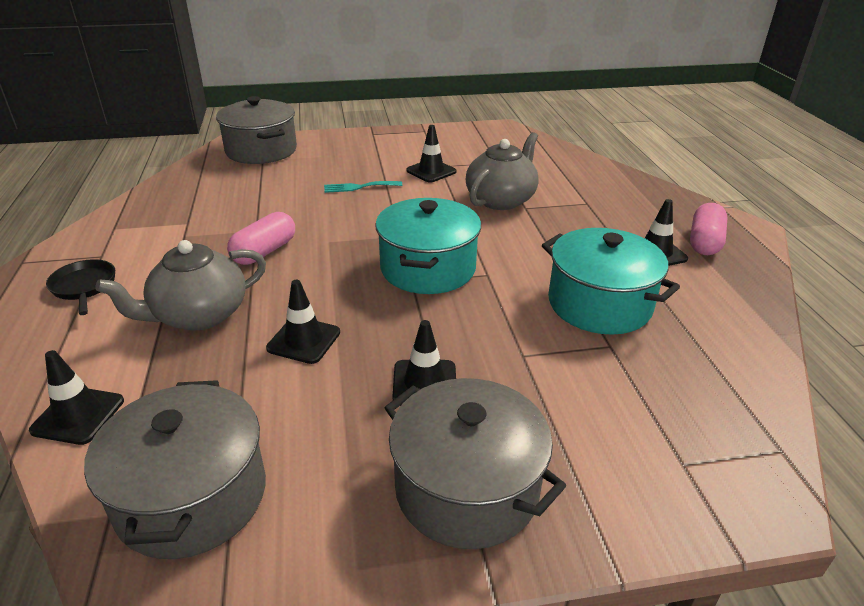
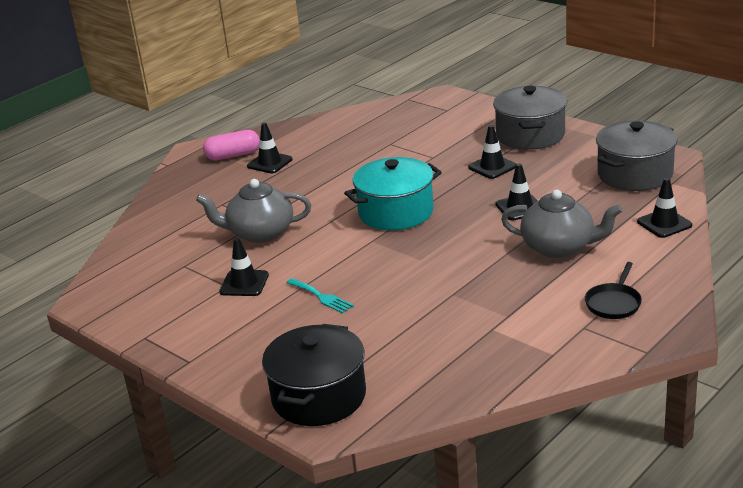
camera: 125 degrees left, 5 degrees down
(261, 150) = (319, 397): grey pot -> black pot
(264, 252) = (470, 272): pink capsule -> none
(599, 304) = (355, 157): turquoise pot -> none

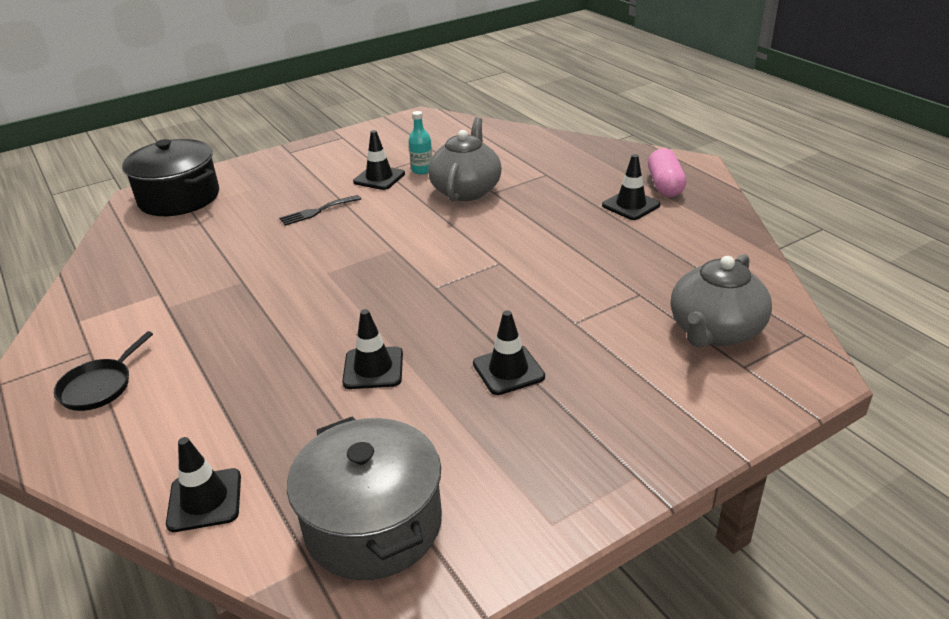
camera: 105 degrees right, 5 degrees up
(222, 265) = (422, 170): none -> turquoise bottle
(321, 297) = (317, 211): turquoise fork -> black fork
(396, 212) = (442, 272): turquoise pot -> none
(530, 135) = (597, 438): grey pot -> none
(559, 247) = (250, 377): grey teapot -> grey teapot (715, 331)
(614, 303) = (99, 387): black pan -> black pan turned 105 degrees counterclockwise

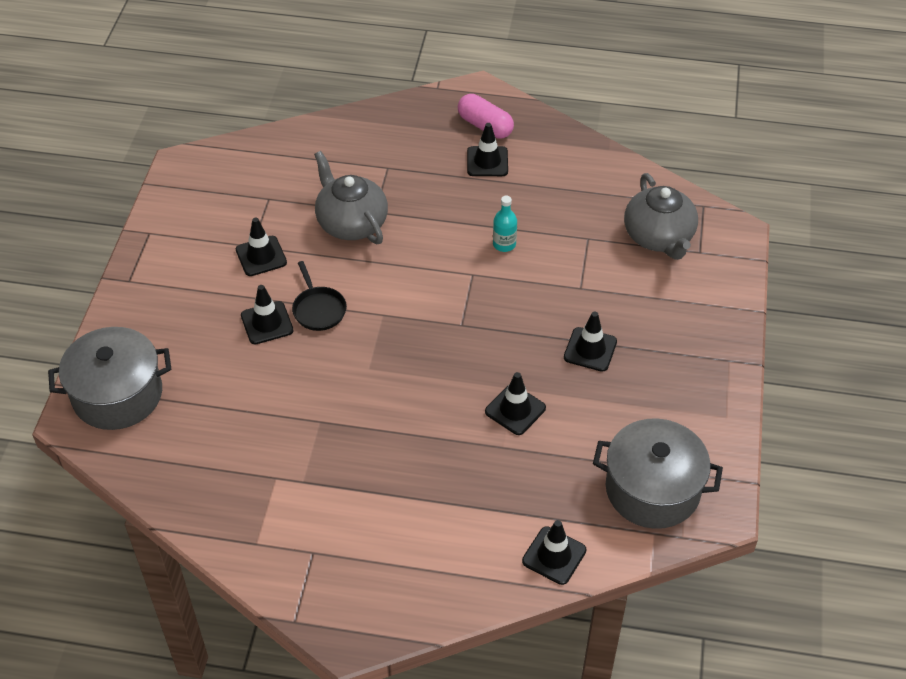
camera: 50 degrees left, 15 degrees up
(99, 387) = (368, 563): black pan -> black pan (318, 309)
(179, 198) = (117, 394): black pot -> grey pot
(317, 211) = (267, 323): black fork -> black traffic cone
(422, 170) = (283, 225): turquoise bottle -> turquoise bottle (504, 244)

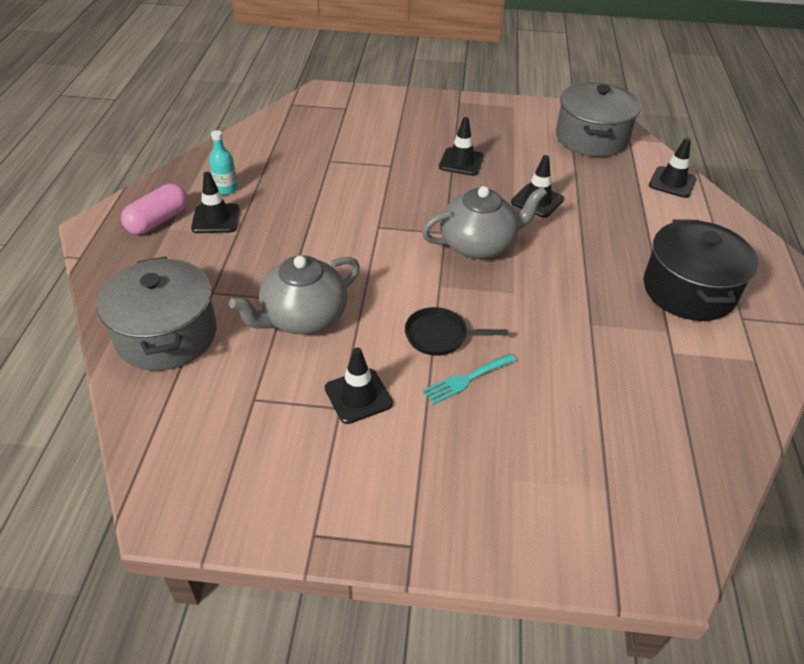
camera: 95 degrees left, 5 degrees down
(117, 394) = (614, 522): grey pot -> grey pot (166, 335)
(267, 323) = (466, 379): black traffic cone -> turquoise fork
(318, 309) = (439, 336): black pan -> black pan turned 150 degrees counterclockwise
(358, 516) = (688, 290): none -> black pot
(504, 244) = (337, 207): turquoise bottle -> turquoise bottle (226, 189)
(659, 237) = (328, 125): grey teapot -> grey teapot (479, 244)

